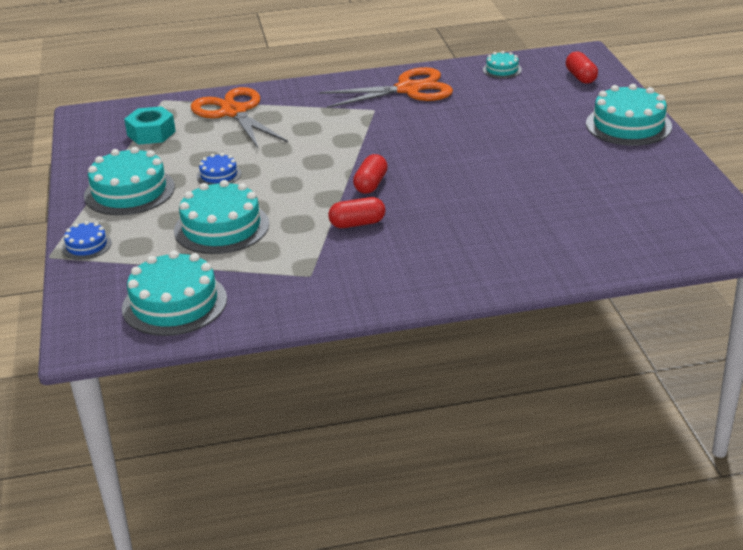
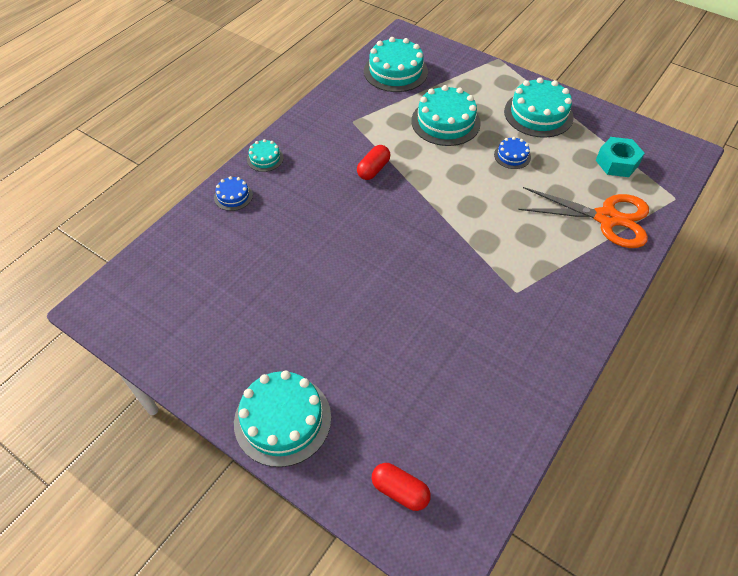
camera: 135 degrees right, 20 degrees up
(86, 245) = (493, 73): blue cake -> blue cake (233, 196)
(371, 184) = (408, 207): red capsule -> none
(408, 89) = (529, 342): orange scissors -> none
(502, 70) = (490, 446): turquoise cake -> turquoise cake (265, 158)

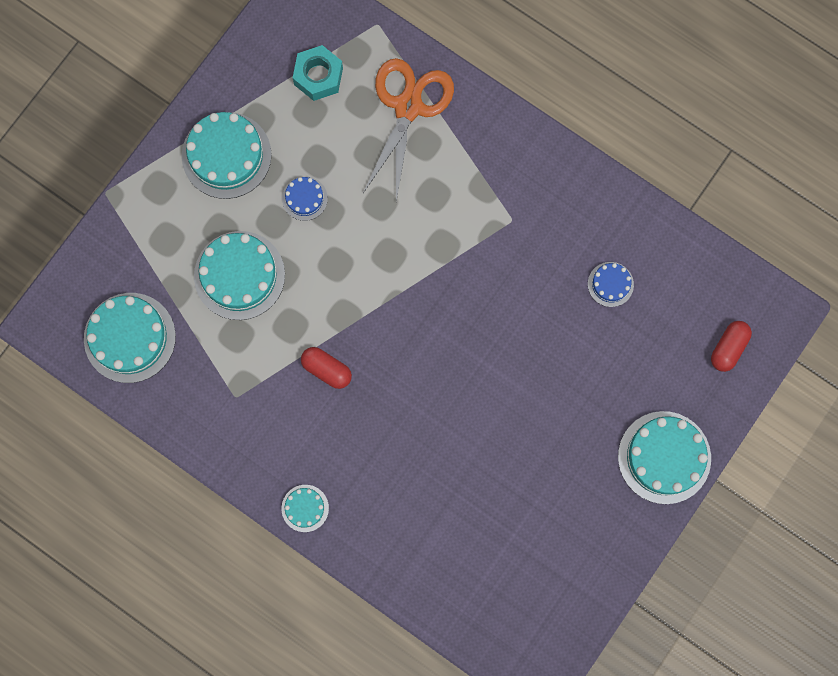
camera: 90 degrees left, 25 degrees up
(233, 196) = (371, 541): blue cake -> blue cake (610, 284)

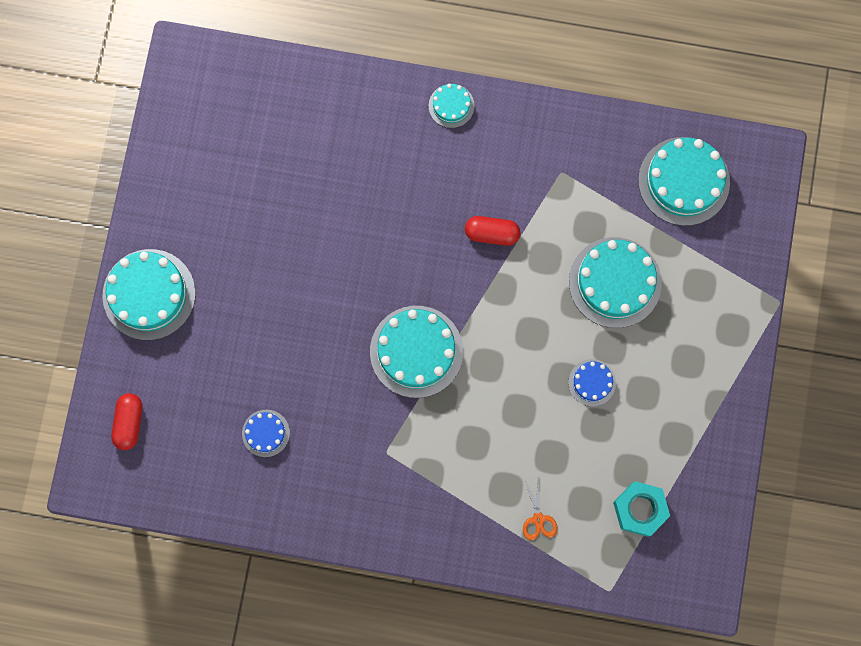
camera: 155 degrees right, 0 degrees up
(226, 155) = (686, 390): turquoise cake -> turquoise cake (416, 351)
(408, 107) = (538, 519): orange scissors -> orange scissors, size x0.41

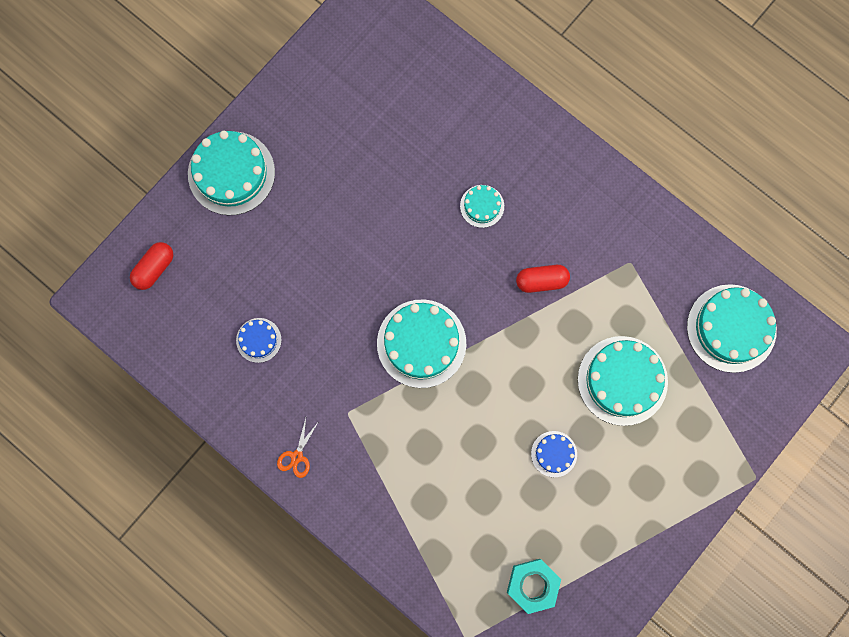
camera: 30 degrees right, 0 degrees up
(451, 106) = (569, 156): turquoise cake -> turquoise cake (482, 206)
(492, 233) = (541, 281): red capsule -> red capsule turned 45 degrees counterclockwise
(538, 519) = (441, 543): orange scissors -> orange scissors (297, 456)

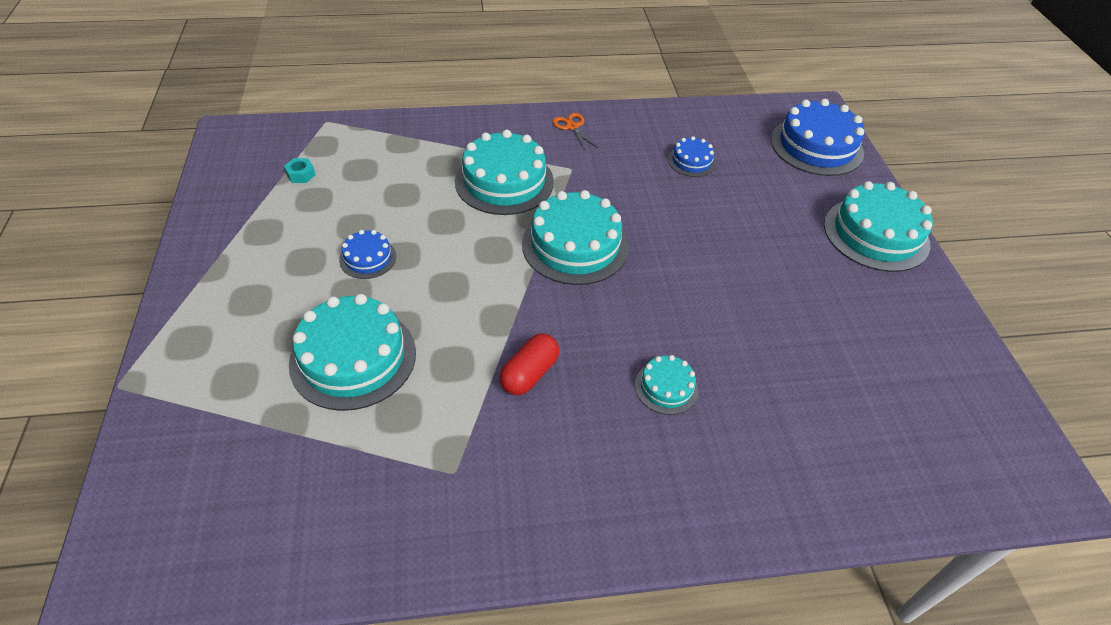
camera: 130 degrees right, 30 degrees down
(154, 268) = (816, 146): red capsule -> blue cake
(532, 585) = (301, 175): turquoise nut -> turquoise nut, size x0.49
(731, 328) = (260, 509): turquoise cake -> turquoise cake (504, 181)

